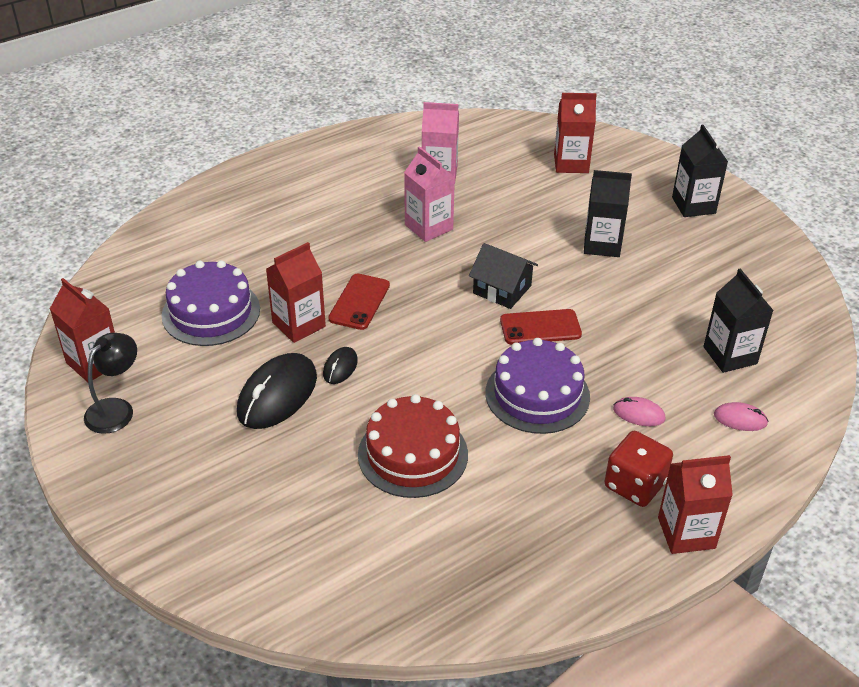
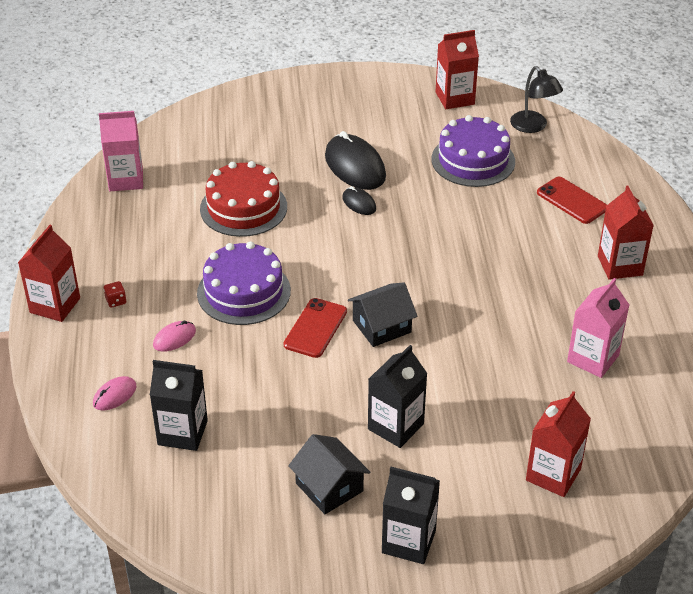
camera: 120 degrees right, 0 degrees up
(116, 409) = (399, 98): black lamp -> black lamp (533, 126)
(299, 324) = (424, 198): red carton -> red carton (620, 265)
(359, 302) = (428, 238): red phone -> red phone (572, 201)
(428, 227) = (506, 316): pink carton -> pink carton (126, 180)
(634, 485) = (116, 301): red dice -> red dice, size x0.44
(691, 256) = (329, 487): none -> black house

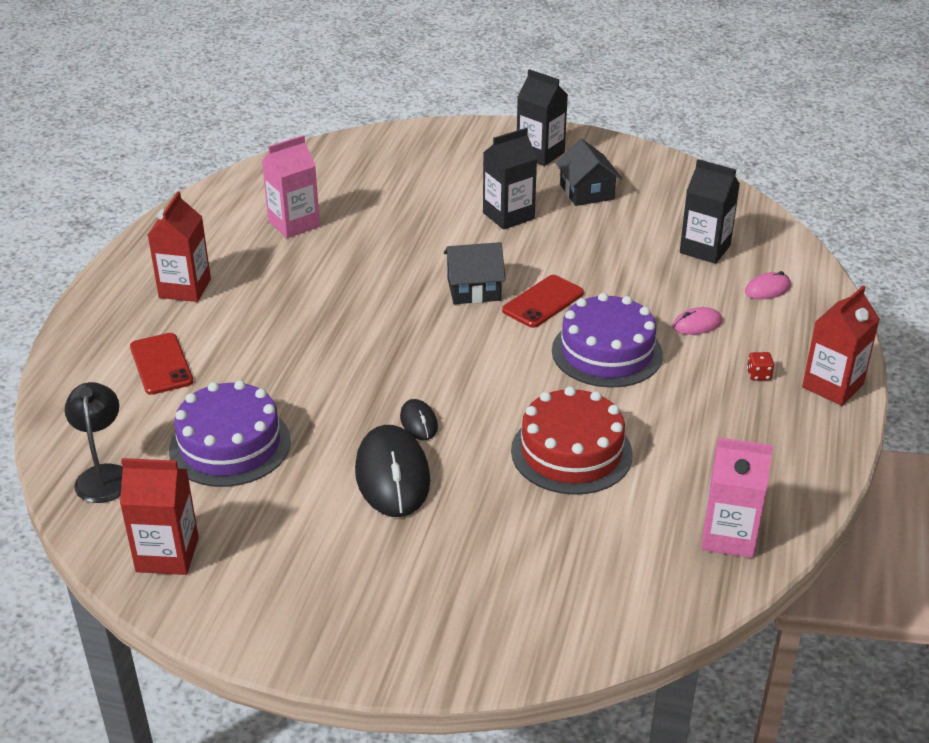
camera: 160 degrees left, 5 degrees down
(553, 474) = (400, 165): red carton -> none

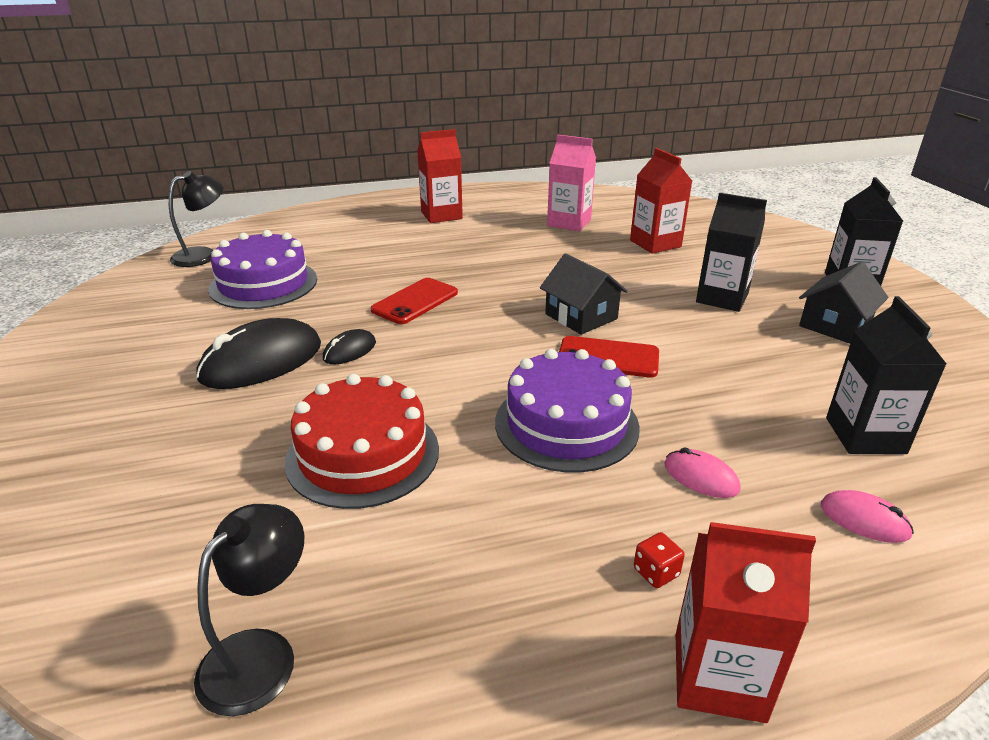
camera: 60 degrees right, 5 degrees down
(161, 364) = (344, 234): red phone -> red phone (415, 301)
(167, 555) = (118, 301): red carton -> red carton (655, 243)
(729, 536) = (261, 654): pink carton -> black lamp

